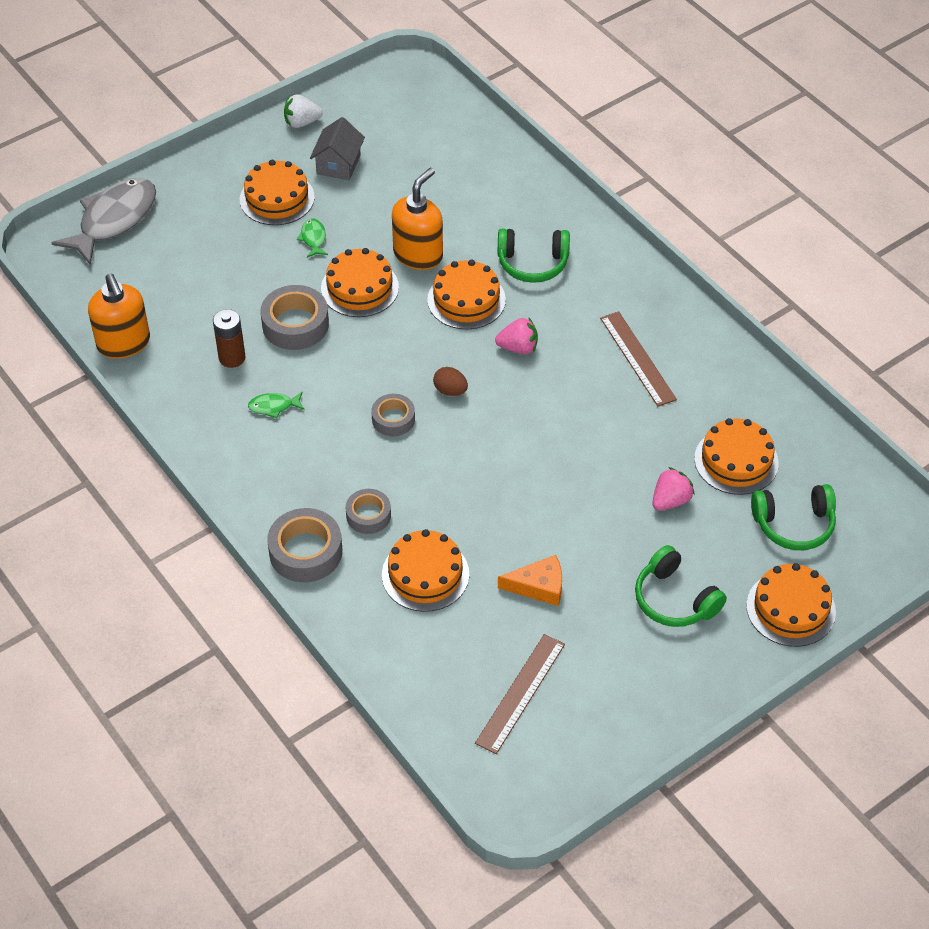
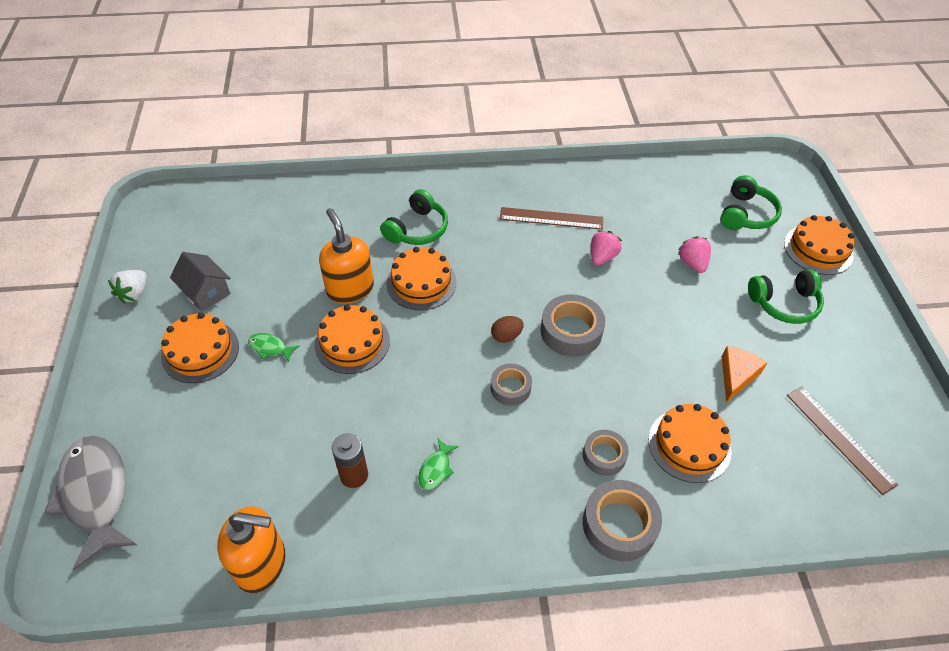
camera: 60 degrees left, 0 degrees up
(295, 324) = (354, 407): grey tape -> grey tape (571, 331)
(518, 347) = (493, 276): pink strawberry -> pink strawberry (602, 257)
(736, 461) = (675, 215): orange cake -> none

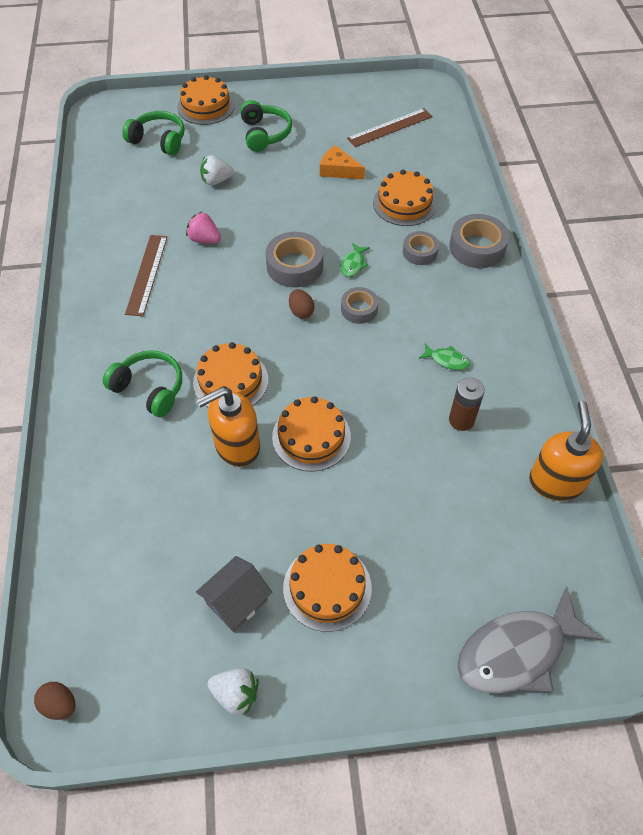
camera: 90 degrees left, 5 degrees up
(162, 203) = (60, 704): none -> brown egg
(270, 348) = (320, 514): green fish -> green fish (353, 264)
(692, 263) = (216, 181): pink strawberry -> white strawberry

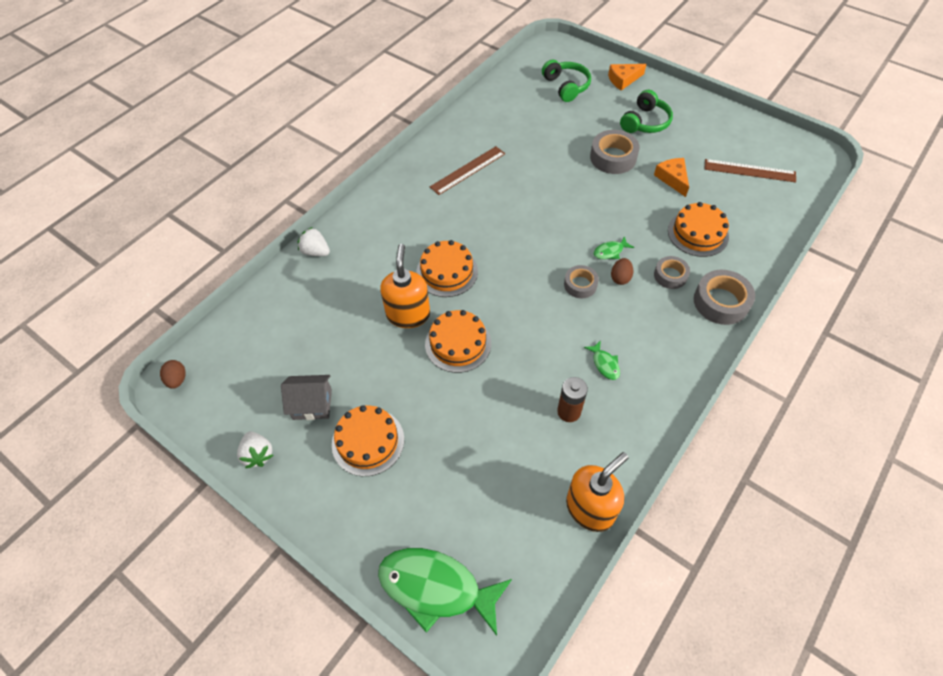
camera: 45 degrees right, 0 degrees up
(149, 389) = (396, 242): green headphones -> none
(204, 239) = (527, 170): pink strawberry -> none
(206, 106) = (623, 80): orange cake -> orange cheese
(216, 181) = (576, 135): white strawberry -> white strawberry (316, 252)
(237, 446) = (408, 314): orange soap dispenser -> orange soap dispenser turned 75 degrees clockwise
(294, 266) = (567, 226): grey tape -> grey tape (613, 157)
(301, 311) = (539, 259): brown egg -> brown egg (620, 278)
(517, 651) = (436, 588): grey fish -> green fish

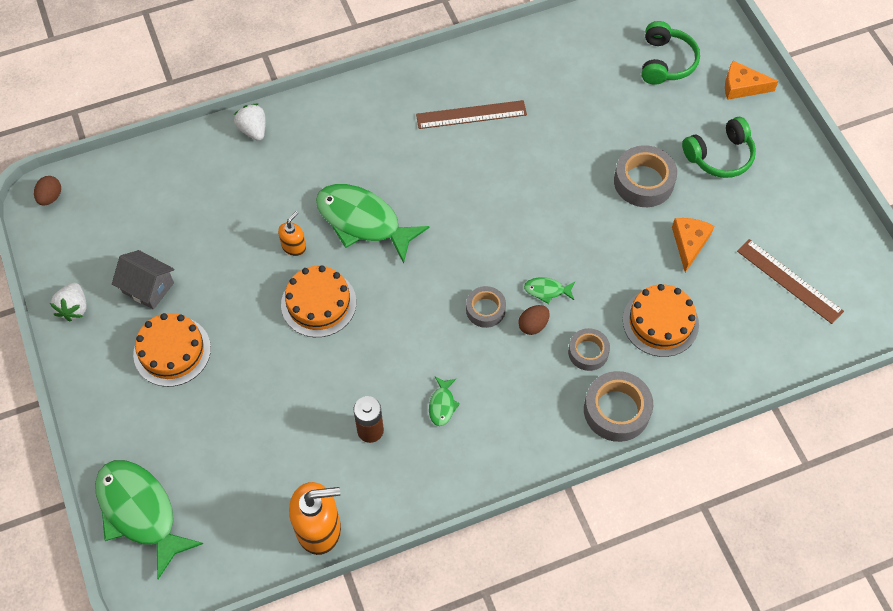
camera: 30 degrees right, 5 degrees up
(408, 314) = (294, 246): orange soap dispenser -> orange soap dispenser, size x0.52
(447, 272) = (363, 221): orange cake -> green fish

